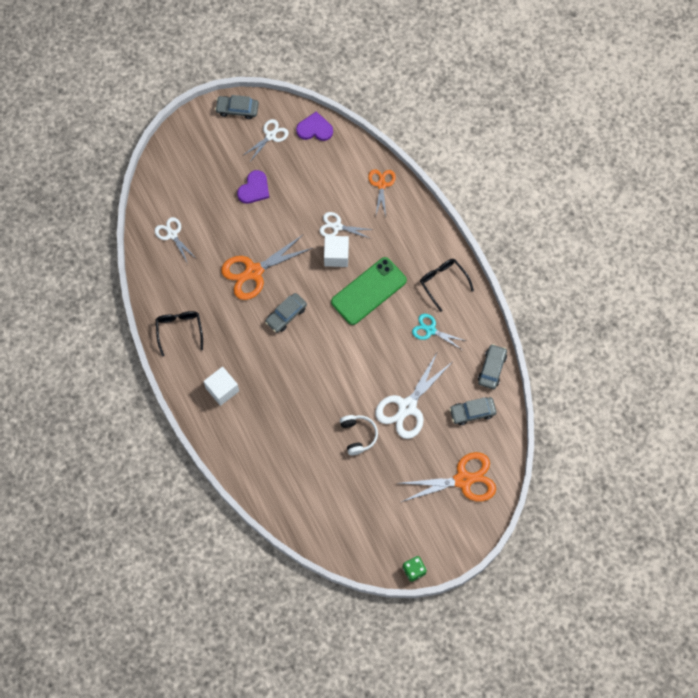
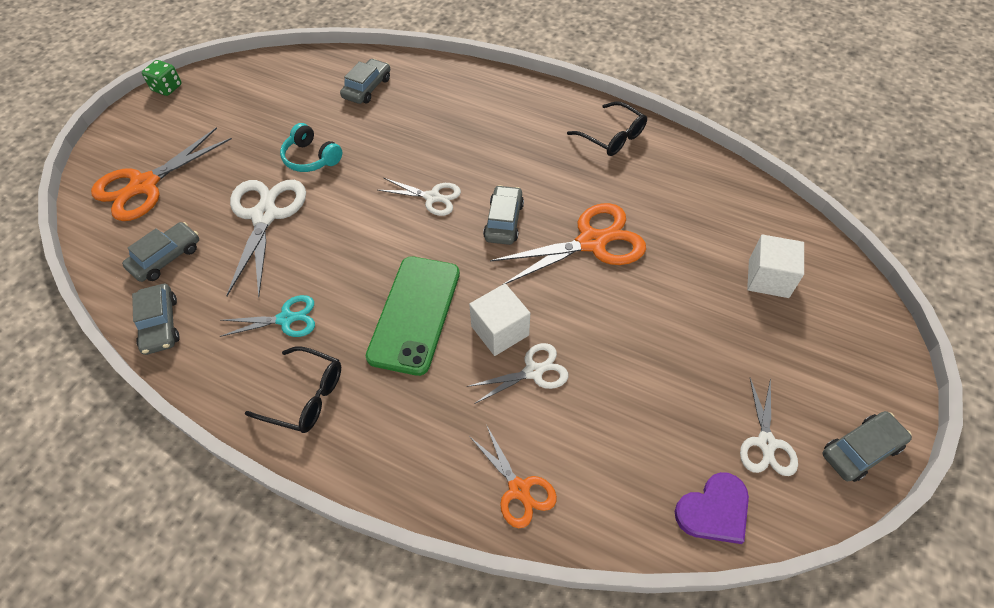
camera: 145 degrees right, 15 degrees down
(172, 234) = (734, 220): white scissors -> white scissors (432, 197)
(222, 389) = (508, 115): white cube -> white cube (768, 278)
(254, 189) = (701, 344): purple heart -> none
(254, 272) = (591, 242): orange scissors -> orange scissors turned 45 degrees clockwise
(288, 476) = (367, 88): none -> grey car
(358, 435) = (311, 158): white headphones -> turquoise headphones

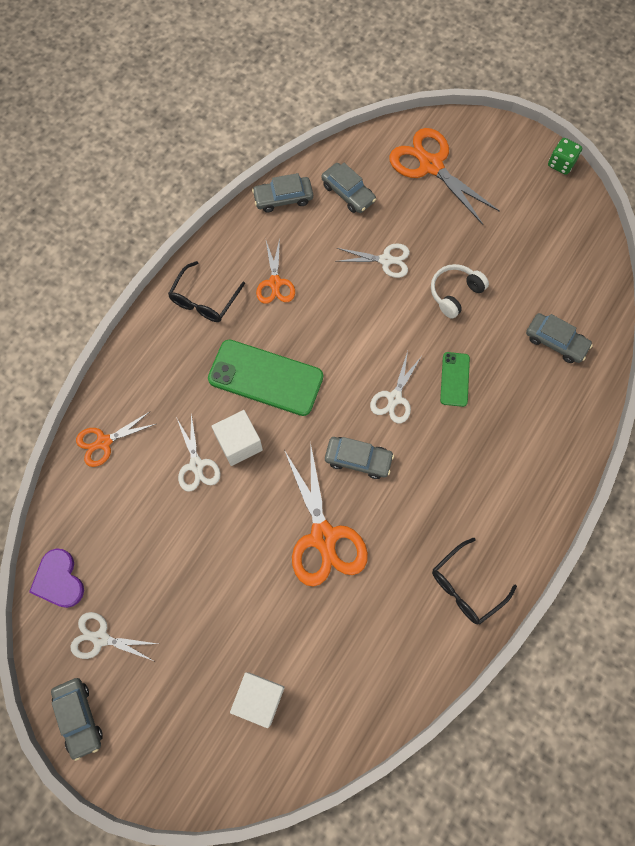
camera: 95 degrees right, 15 degrees up
(265, 216) = (385, 260): white scissors -> white scissors, size x0.58
(286, 319) = (275, 283): turquoise scissors -> orange scissors
(311, 158) = (455, 293): turquoise headphones -> white headphones
(409, 154) = (454, 379): none -> green phone

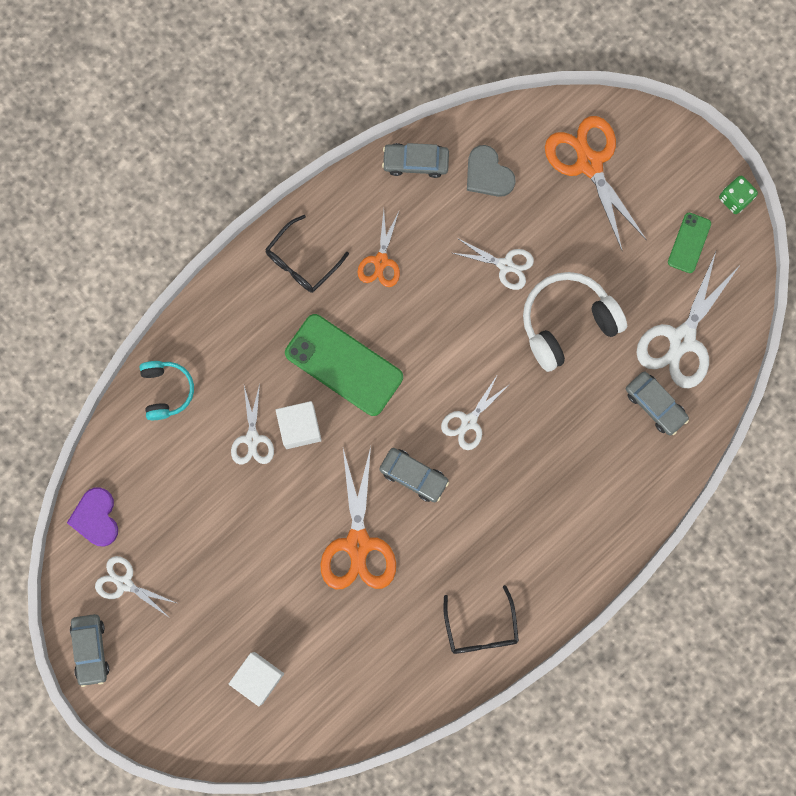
camera: 15 degrees right, 10 degrees up
(104, 442) = (166, 390): orange scissors -> turquoise headphones
(348, 193) = (488, 174): grey car -> grey heart
(454, 379) = (536, 417): green phone -> green phone (689, 243)
(455, 293) = (567, 323): white headphones -> white headphones, size x1.65
(466, 586) = (481, 628): black glasses -> black glasses turned 75 degrees counterclockwise
(559, 282) = (682, 339): none -> white scissors

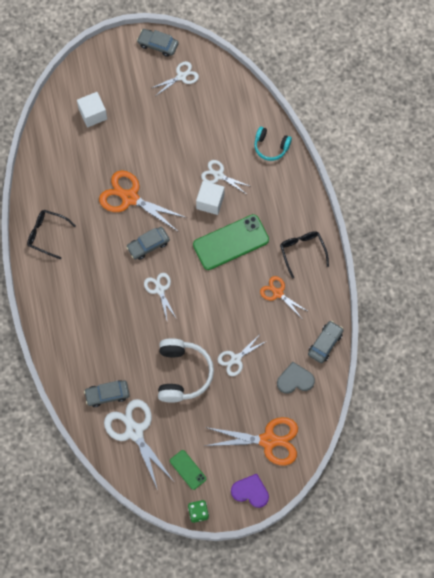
camera: 120 degrees right, 10 degrees down
(96, 517) = (224, 80): purple heart -> purple heart (250, 491)

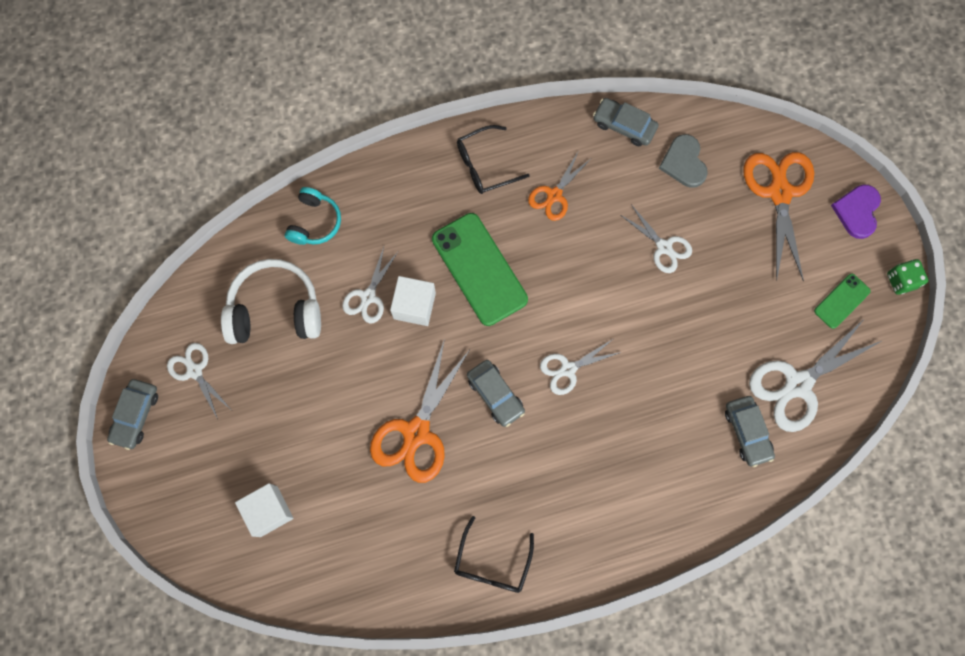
camera: 95 degrees left, 5 degrees up
(182, 373) = (697, 322): white headphones -> white headphones (275, 310)

